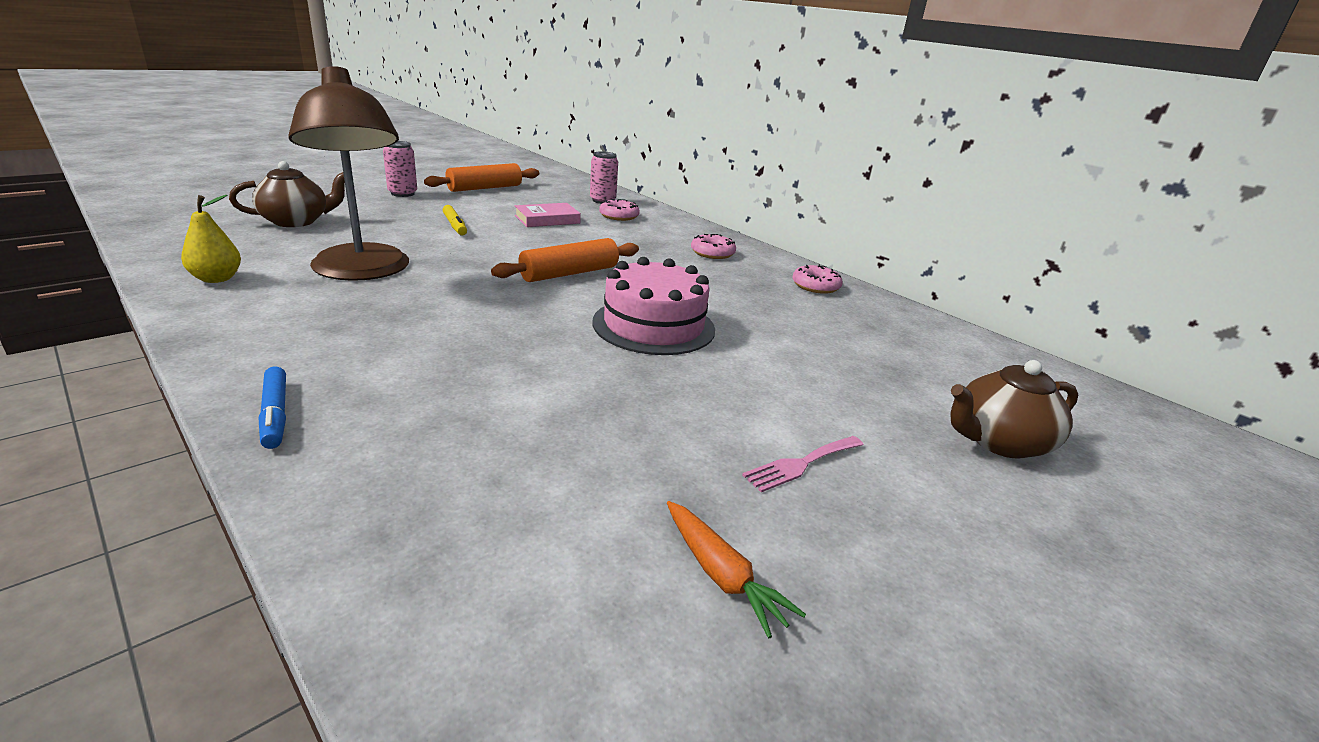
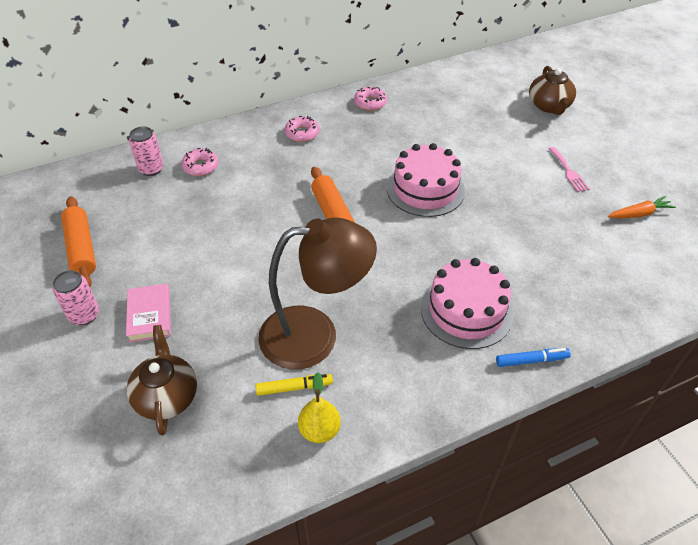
camera: 70 degrees left, 20 degrees up
(396, 359) = (466, 310): none -> pink cake
(455, 226) = (206, 276): yellow marker -> yellow marker (294, 387)
(547, 219) = (201, 213): pink book -> pink book (150, 315)

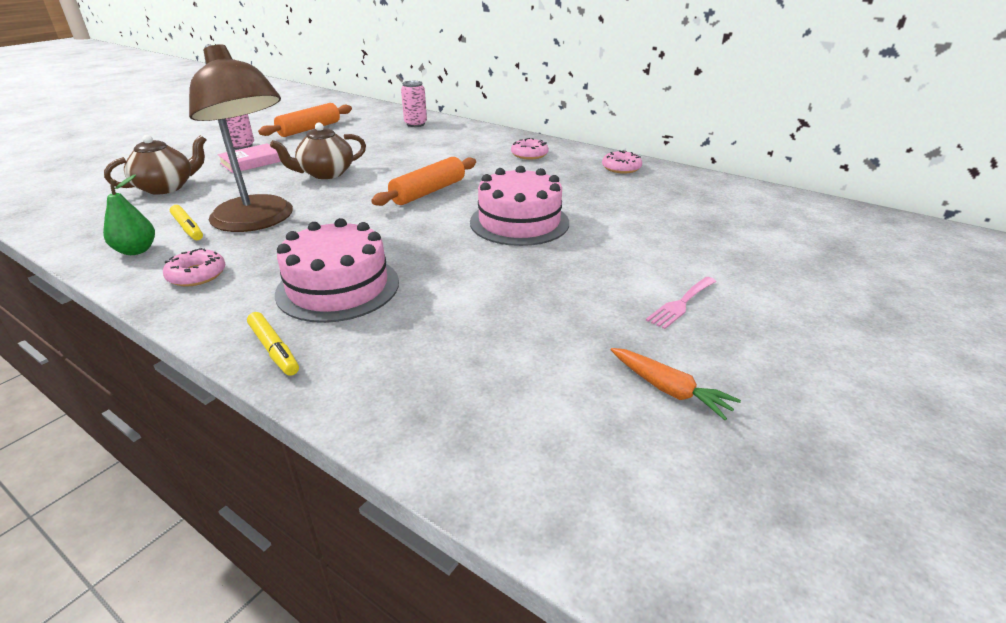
camera: 60 degrees right, 15 degrees down
(201, 166) = (437, 135): pink donut -> pink donut (197, 275)
(319, 430) = (136, 250): yellow pear -> green pear
(531, 360) = (274, 349): blue marker -> yellow marker
(549, 106) = (802, 261): brown teapot -> brown teapot (325, 174)

